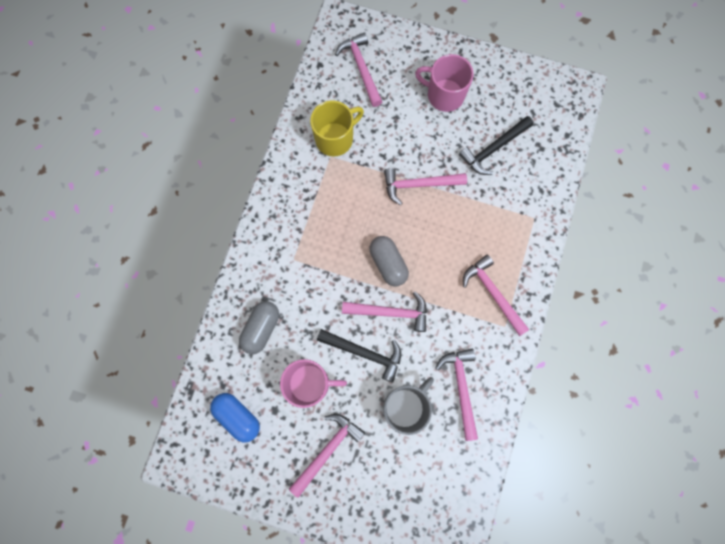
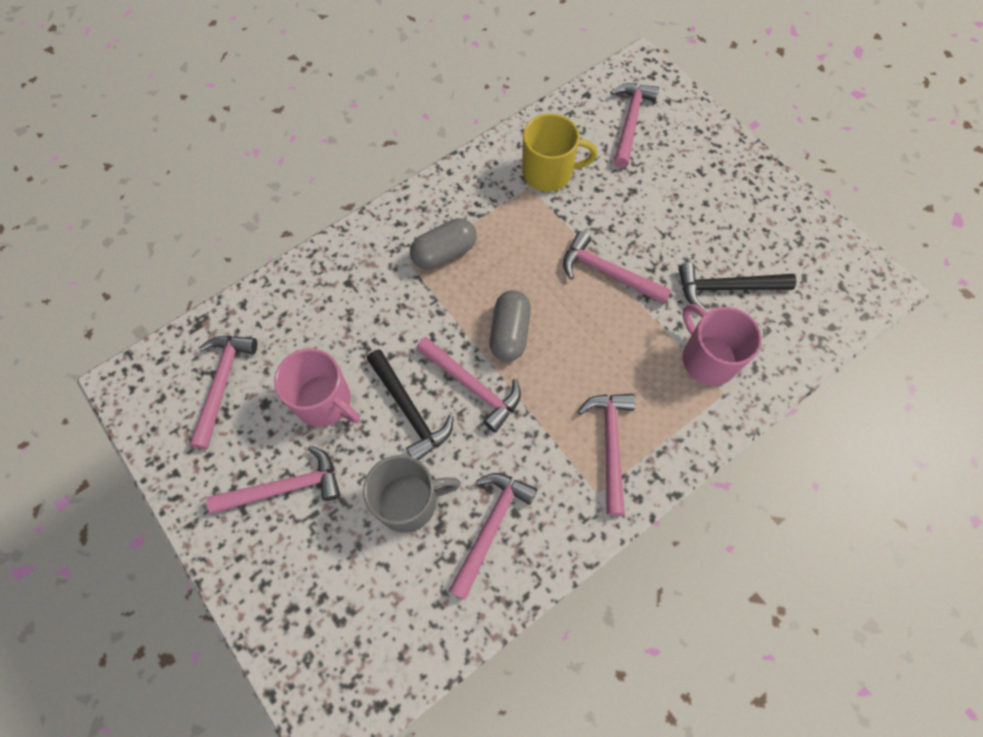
camera: 35 degrees right, 10 degrees down
(238, 416) = (223, 383): blue capsule -> pink hammer
(261, 328) = (320, 311): grey capsule -> grey capsule (444, 253)
(444, 95) = (706, 199): pink mug -> pink mug (707, 358)

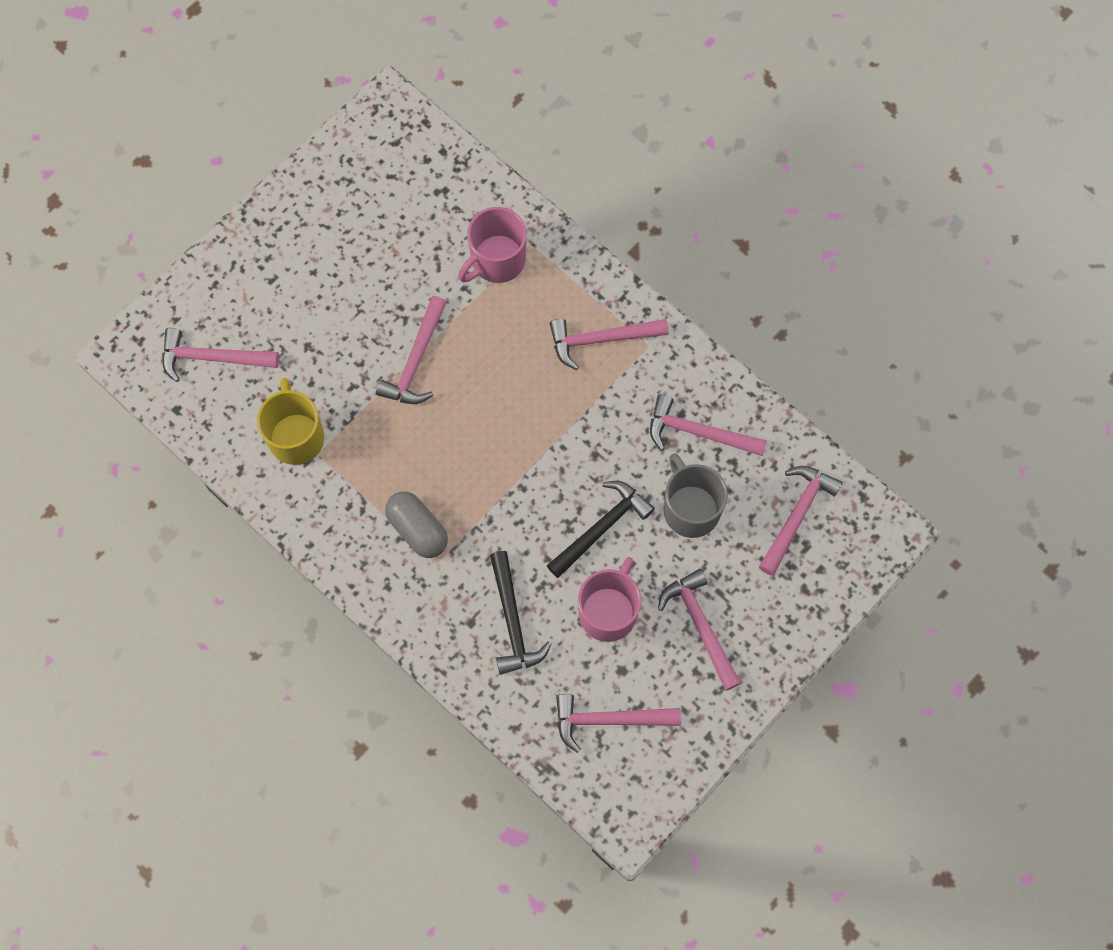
camera: 100 degrees left, 5 degrees up
(473, 386) = (566, 472): pink hammer -> pink hammer (797, 514)
(509, 333) = (501, 447): grey capsule -> none
(725, 287) = (415, 248): black hammer -> black hammer (513, 622)

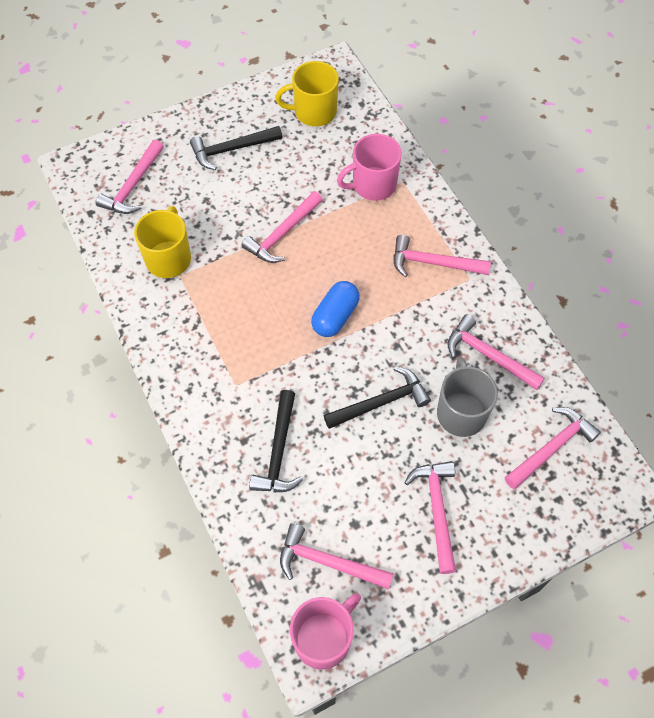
camera: 20 degrees right, 10 degrees down
(212, 357) = (132, 186): pink hammer -> pink hammer turned 90 degrees counterclockwise
(309, 268) = (231, 149): none -> black hammer
(389, 182) = (314, 112): none -> yellow mug
(417, 529) = (232, 354): grey capsule -> none
(515, 443) = (335, 316): none -> blue capsule
(608, 611) = (362, 471): pink mug -> pink mug (323, 638)

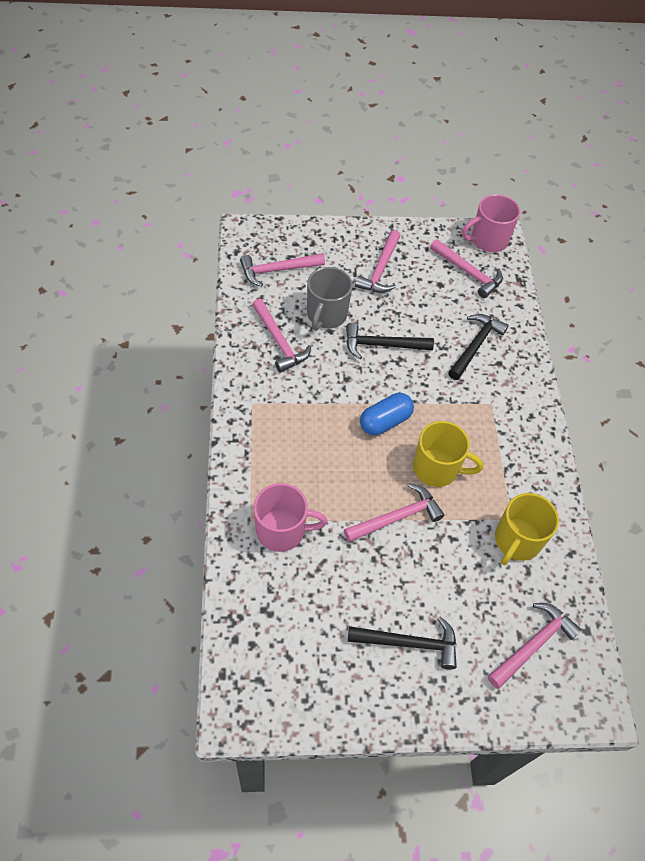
camera: 160 degrees left, 5 degrees down
(314, 112) = (295, 653): yellow mug -> yellow mug (437, 468)
(432, 263) = (274, 430): pink hammer -> none

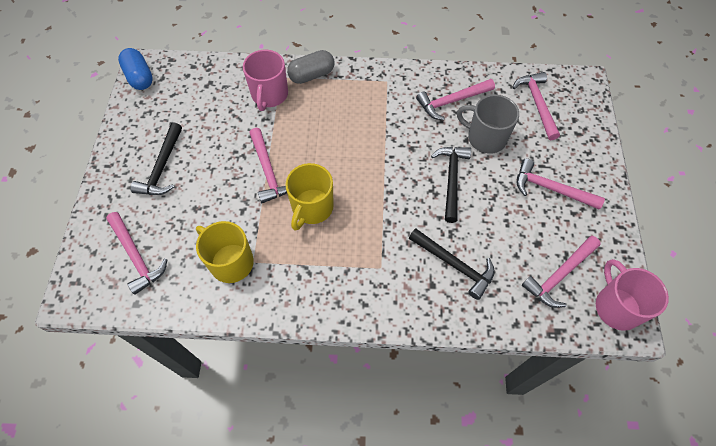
camera: 100 degrees right, 5 degrees up
(246, 484) = (311, 75): none -> grey capsule
(385, 421) = (364, 173): blue capsule -> blue capsule (139, 77)

